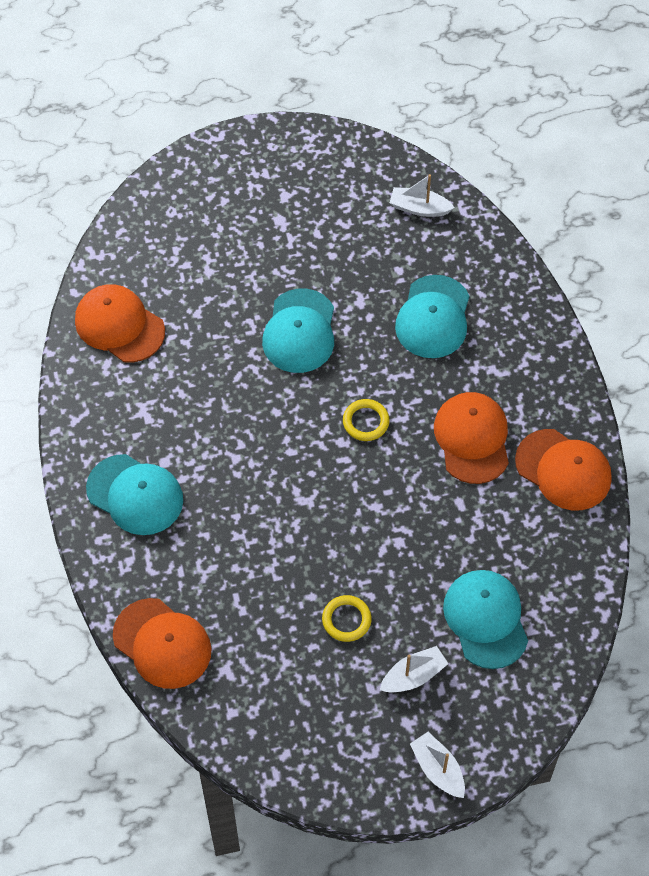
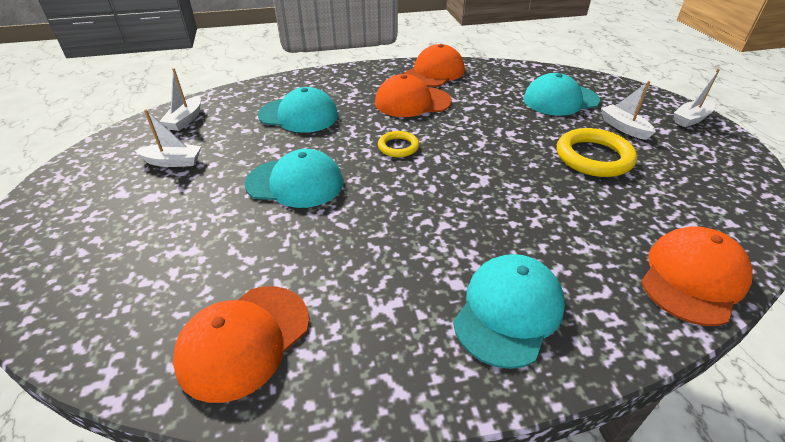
camera: 90 degrees left, 20 degrees down
(335, 221) = (173, 162): none -> white boat
(346, 620) = (593, 157): yellow ring -> yellow ring, size x1.76

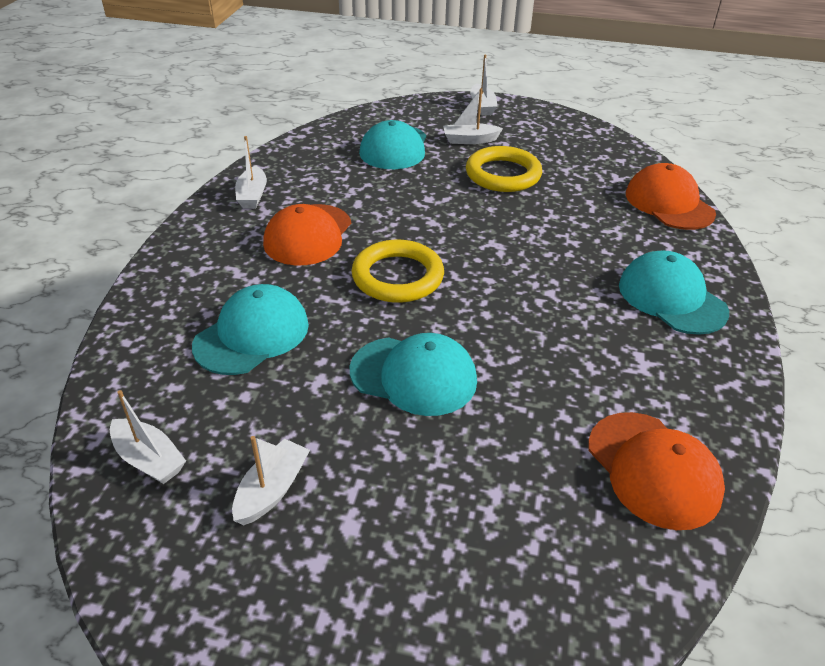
camera: 65 degrees left, 0 degrees up
(295, 183) = (413, 376): turquoise cap -> turquoise cap turned 75 degrees clockwise
(398, 147) = (397, 277): yellow ring -> yellow ring, size x1.76
(434, 72) = (252, 195): orange cap -> white boat

